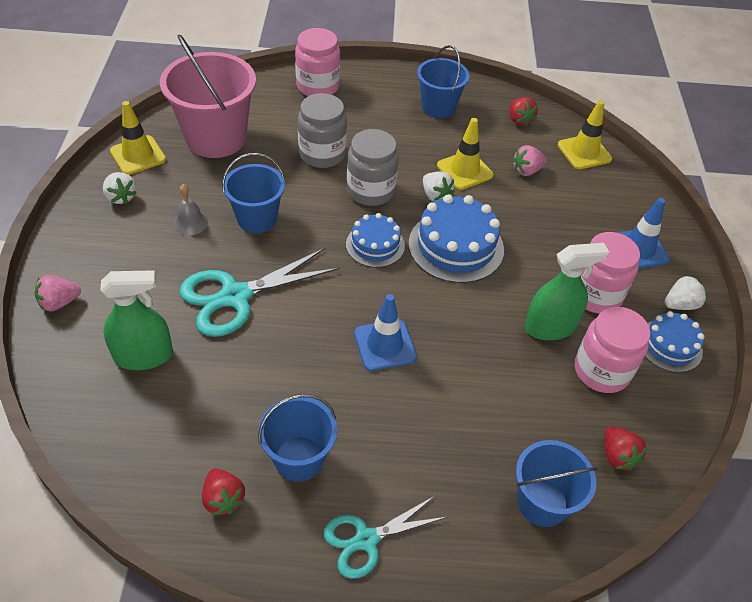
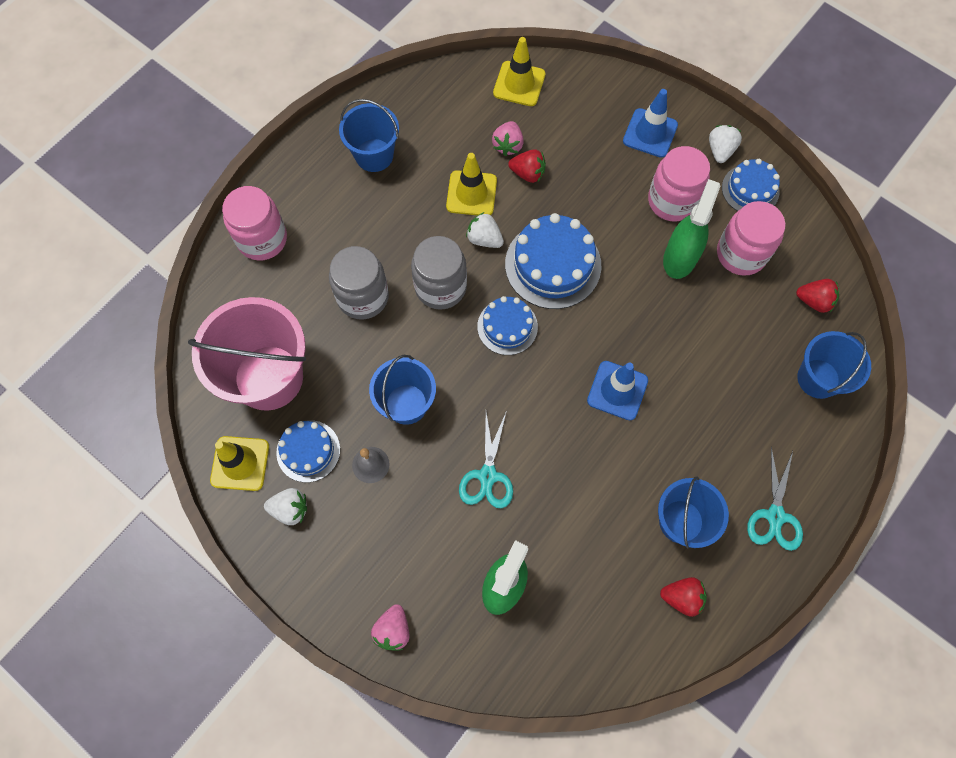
camera: 50 degrees left, 20 degrees up
(175, 184) = (308, 451): none -> blue cake
(235, 296) = (487, 476): turquoise scissors -> turquoise scissors, size x0.63
(435, 195) = (484, 239): white strawberry -> white strawberry turned 150 degrees counterclockwise
(519, 120) = (442, 102): red strawberry -> red strawberry (528, 173)

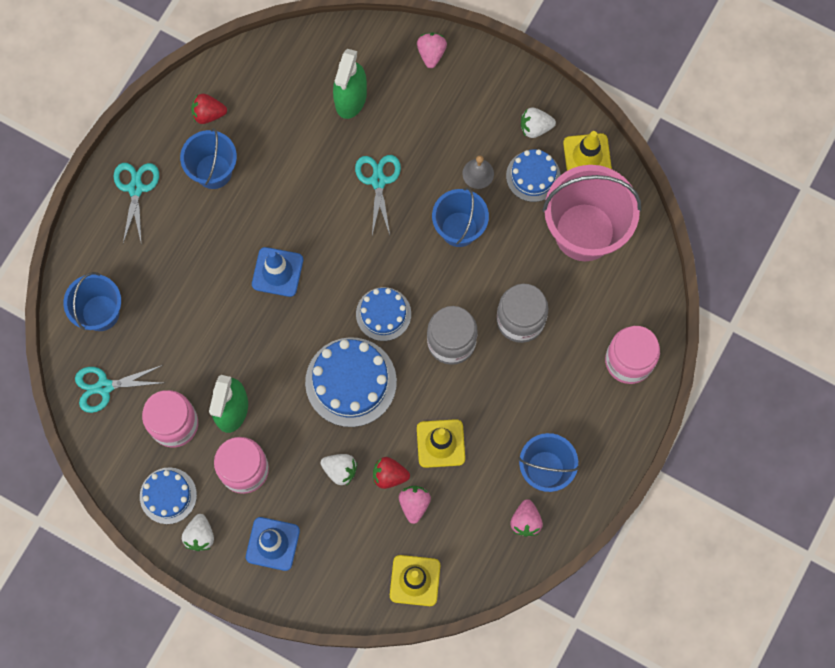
camera: 170 degrees right, 5 degrees up
(404, 115) = (525, 521): none -> pink strawberry
(484, 239) = (419, 397): white strawberry -> white strawberry (340, 470)
(814, 301) = (104, 387): red strawberry -> turquoise scissors

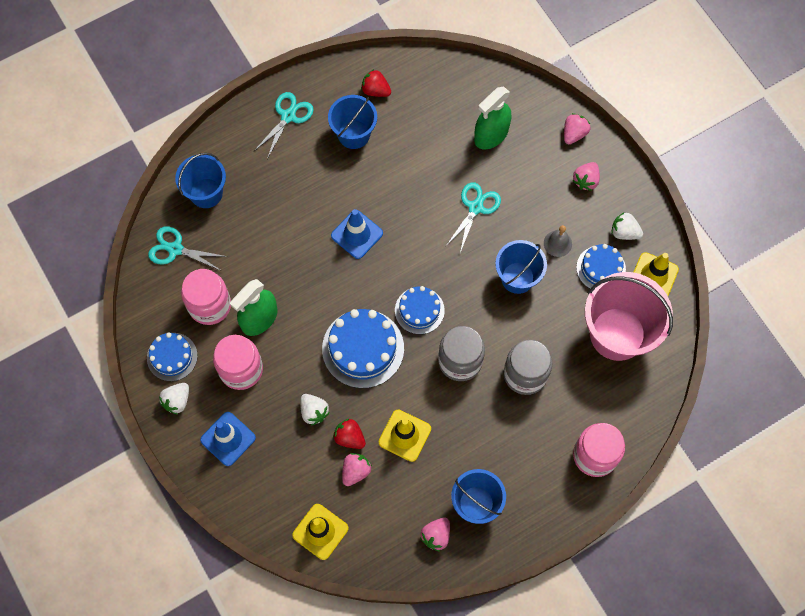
camera: 30 degrees right, 5 degrees down
(469, 95) = (586, 180): none -> pink strawberry

